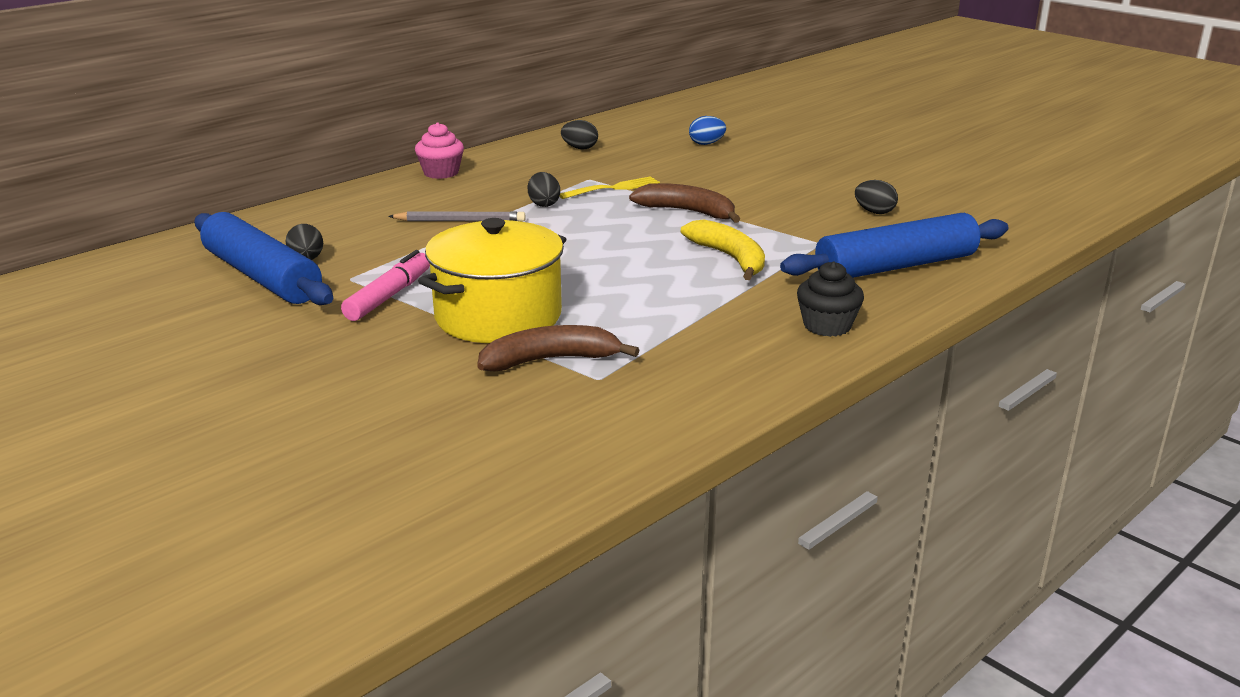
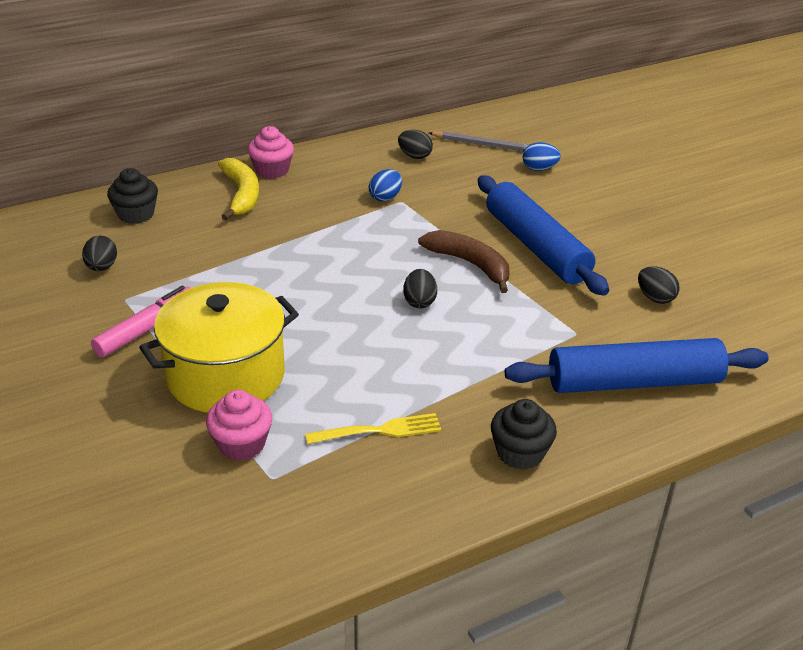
camera: 15 degrees right, 10 degrees up
(262, 276) = (55, 282): blue rolling pin -> blue rolling pin (536, 246)
(317, 218) = (136, 214): none -> black cupcake
(460, 221) = (256, 240): grey pencil -> grey pencil (483, 145)
(544, 204) = (342, 230): black egg -> black egg (419, 302)
(550, 360) = (241, 444): brown banana -> pink cupcake
(571, 178) = (385, 197): none -> blue egg
(612, 188) = (416, 219): yellow fork -> yellow fork (378, 431)
(730, 258) = (476, 338): yellow banana -> yellow banana (241, 195)

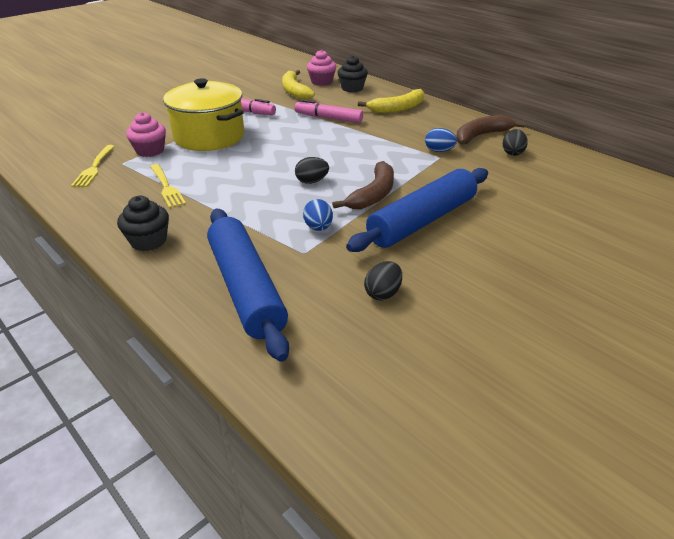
camera: 75 degrees right, 0 degrees up
(102, 267) = (294, 91): black egg -> yellow banana
(234, 255) = (328, 118): none -> pink marker
(271, 512) = (94, 167): none -> yellow fork
(272, 170) = (437, 111): pink cupcake -> pink cupcake (321, 82)
(361, 161) = (481, 136): none -> brown banana
(483, 145) = (567, 178): grey pencil -> none
(539, 169) = (558, 209): blue egg -> blue egg (318, 228)

